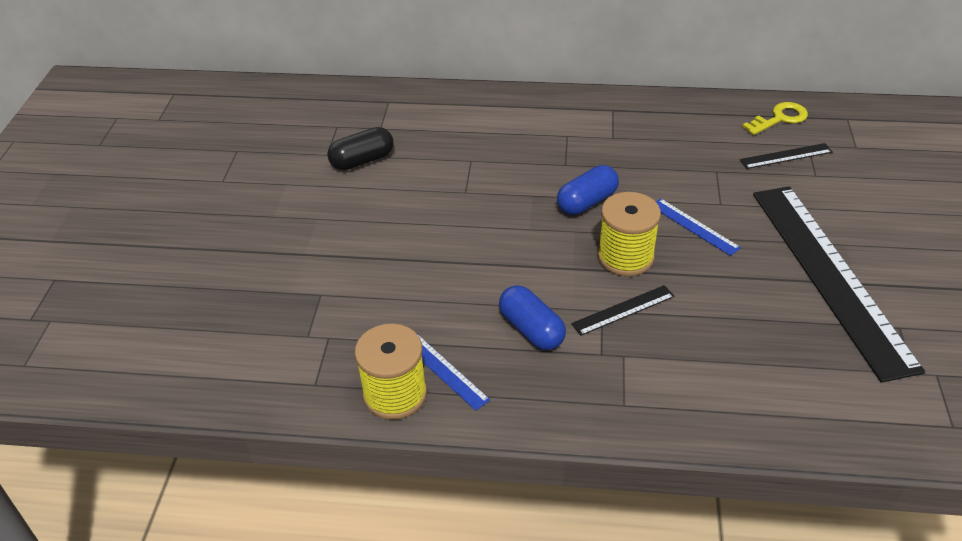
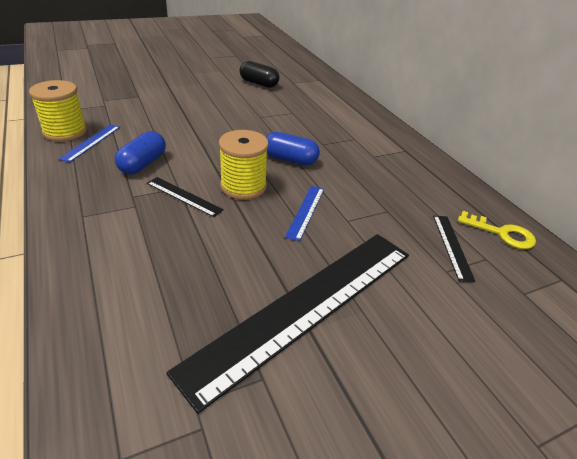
camera: 55 degrees right, 5 degrees down
(786, 156) = (452, 246): black ruler -> black ruler turned 45 degrees clockwise

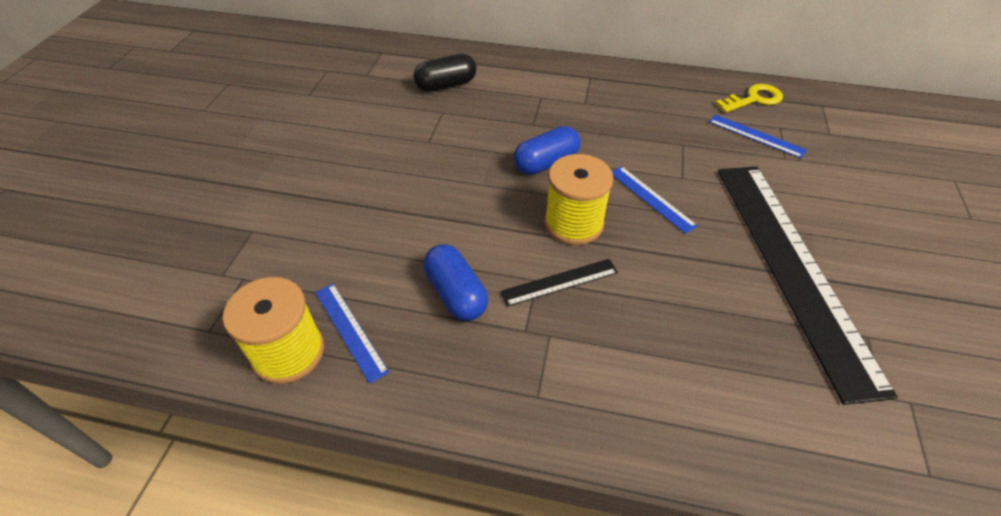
camera: 50 degrees left, 10 degrees up
(259, 83) = (339, 103): black capsule -> black capsule (446, 85)
(452, 246) = (756, 136): black ruler -> blue ruler

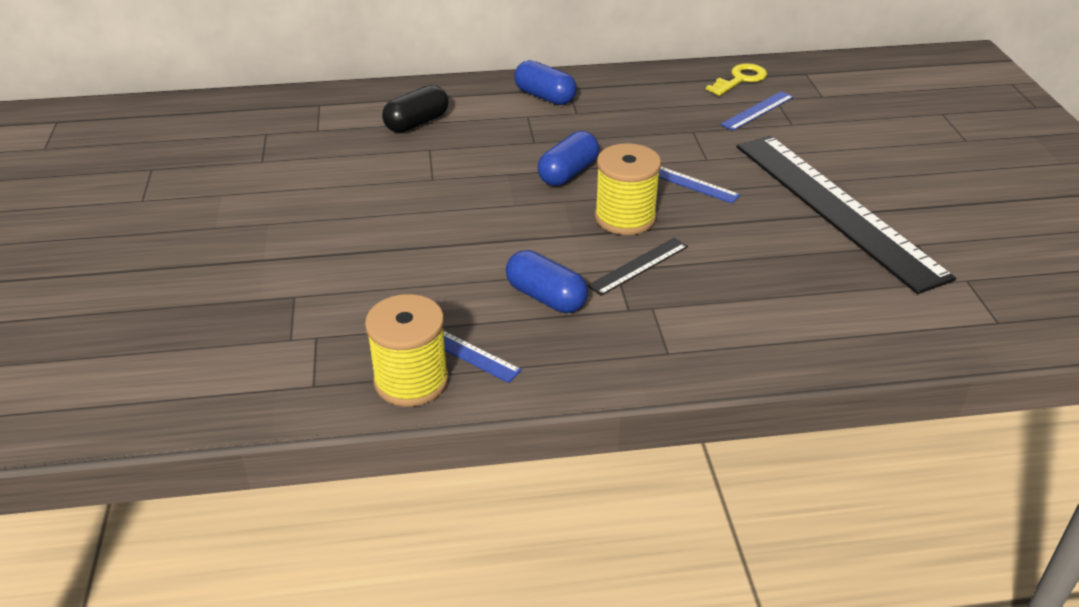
camera: 20 degrees left, 10 degrees down
(565, 81) = (545, 96): none -> blue capsule
(756, 136) = (757, 110): blue ruler -> blue ruler turned 60 degrees counterclockwise

